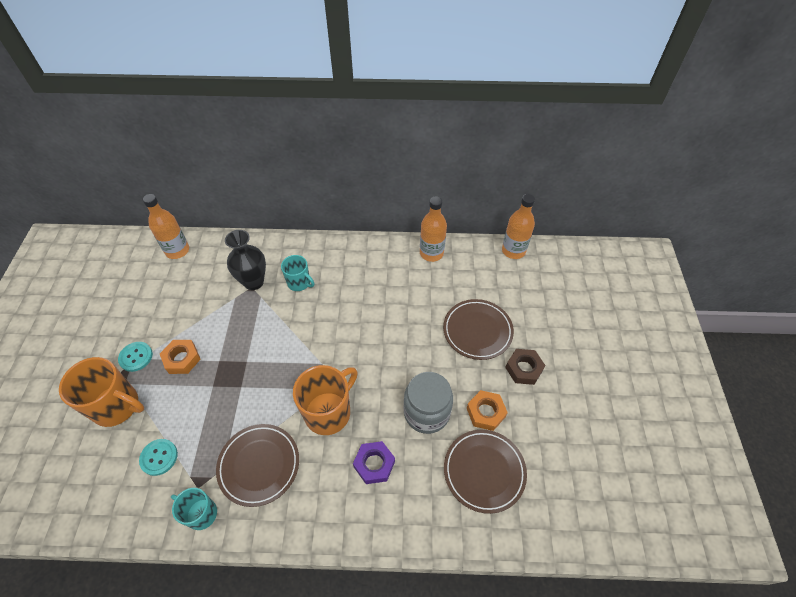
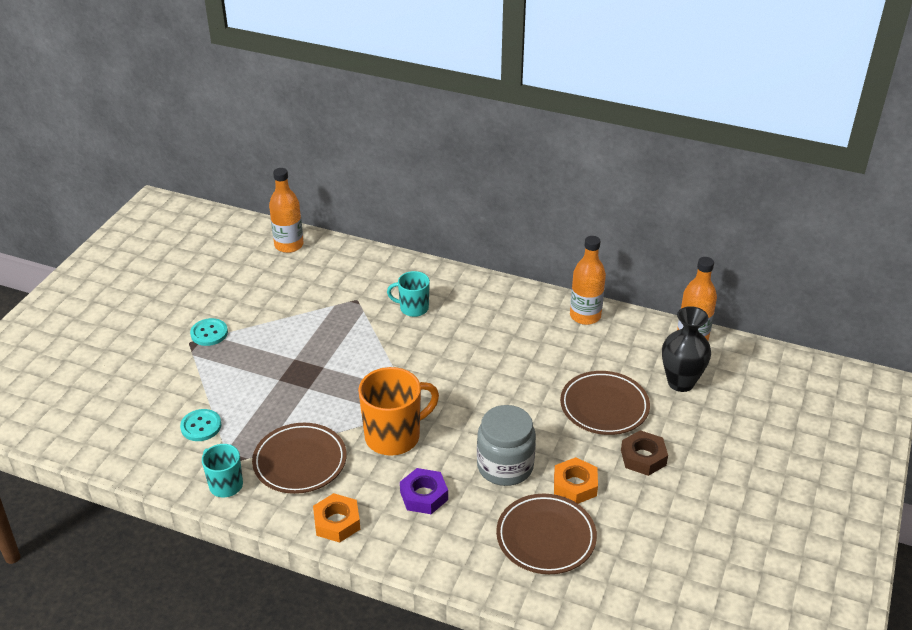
camera: 20 degrees right, 15 degrees down
(117, 406) = (175, 371): orange mug -> none
(182, 359) = (256, 347): orange nut -> orange nut (337, 522)
(253, 282) = (361, 295): black vase -> black vase (680, 382)
(299, 283) = (413, 308): turquoise mug -> turquoise mug turned 135 degrees clockwise

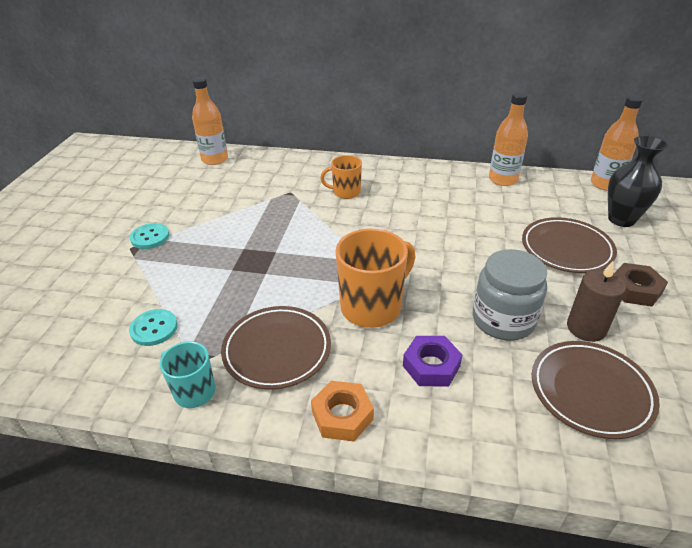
camera: 10 degrees left, 0 degrees up
(413, 308) = (345, 192): turquoise mug -> orange mug
(575, 485) = (586, 328): orange nut -> brown candle

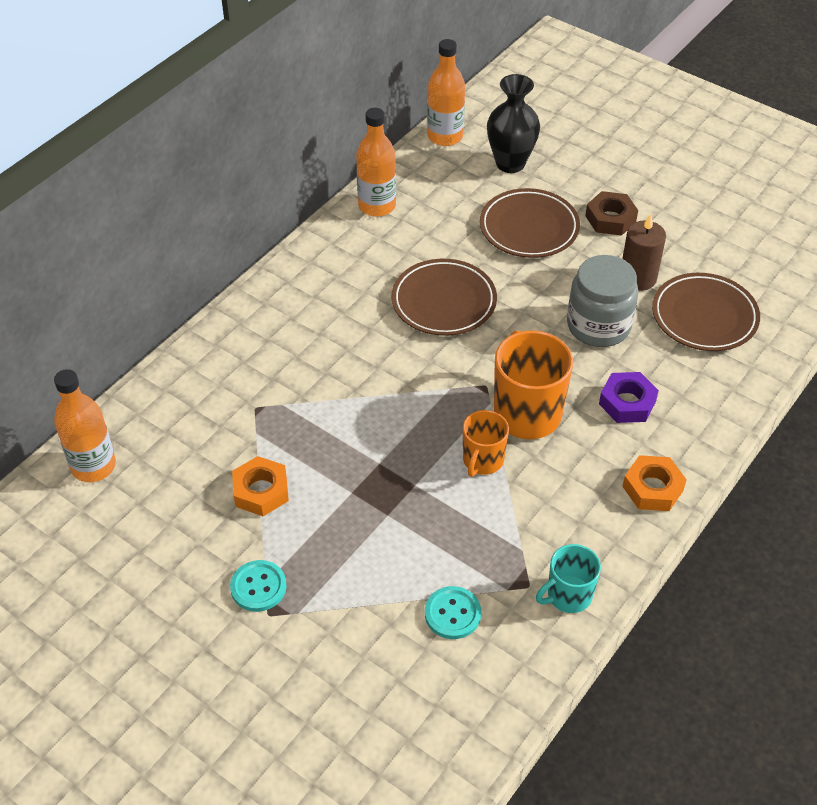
camera: 65 degrees left, 10 degrees up
(225, 214) = (261, 491): none -> orange nut
(277, 350) = (546, 511): brown plate -> brown plate (444, 301)
(345, 192) = (298, 353): orange mug -> orange mug (482, 461)

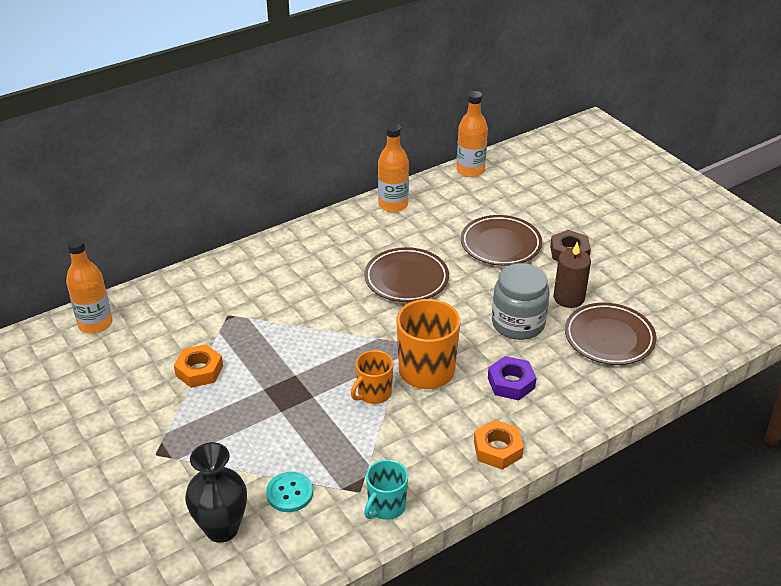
camera: 20 degrees right, 10 degrees down
(258, 587) = (159, 433): turquoise button -> none
(510, 163) = (510, 198): black vase -> black vase (222, 529)
(568, 595) = (386, 507): turquoise mug -> turquoise mug turned 45 degrees counterclockwise

